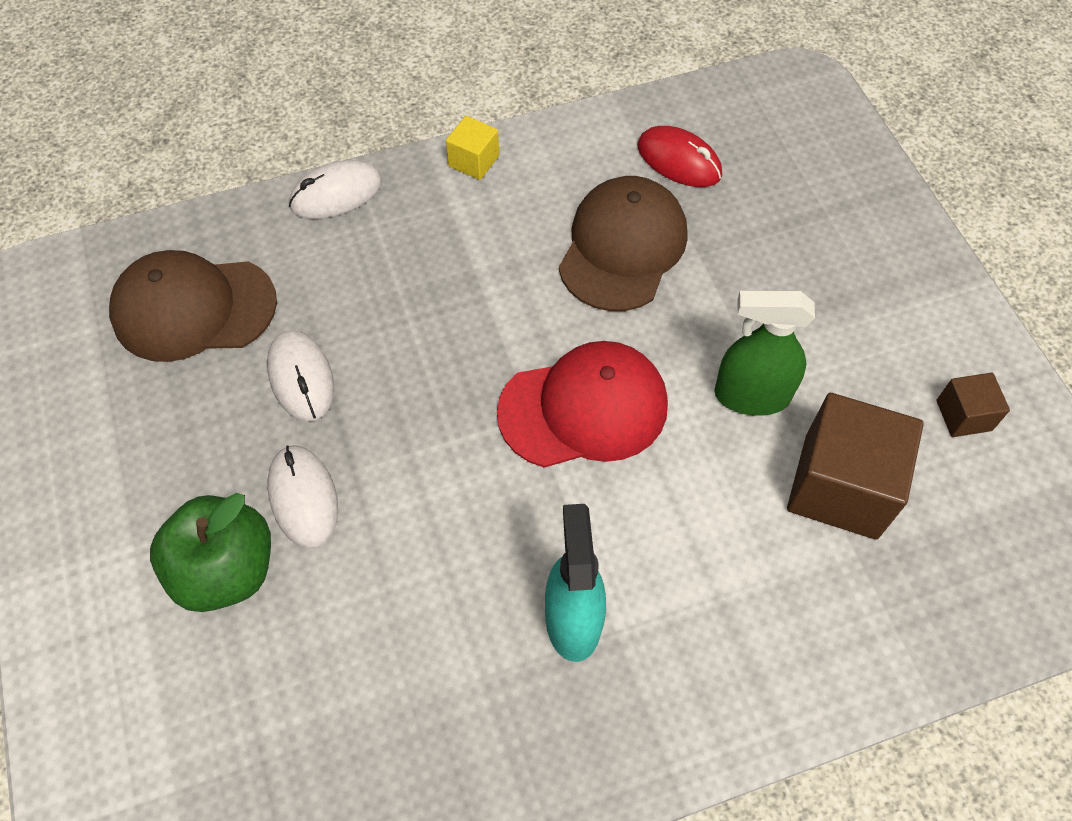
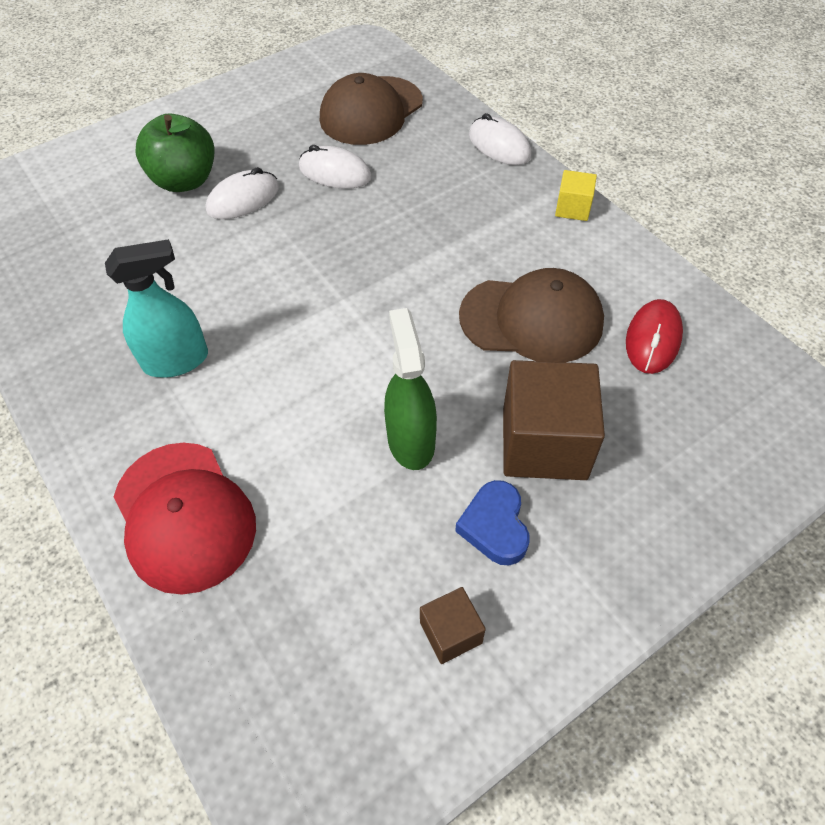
camera: 75 degrees right, 5 degrees down
(194, 308) = (371, 111): brown cap -> brown cap turned 120 degrees counterclockwise
(301, 378) = (335, 172): white mouse -> white mouse turned 60 degrees clockwise
(583, 408) = (359, 328): red cap -> red cap (184, 516)
(840, 486) = (336, 527): brown cube -> brown cube (544, 443)
(863, 351) = (495, 526): none -> blue heart

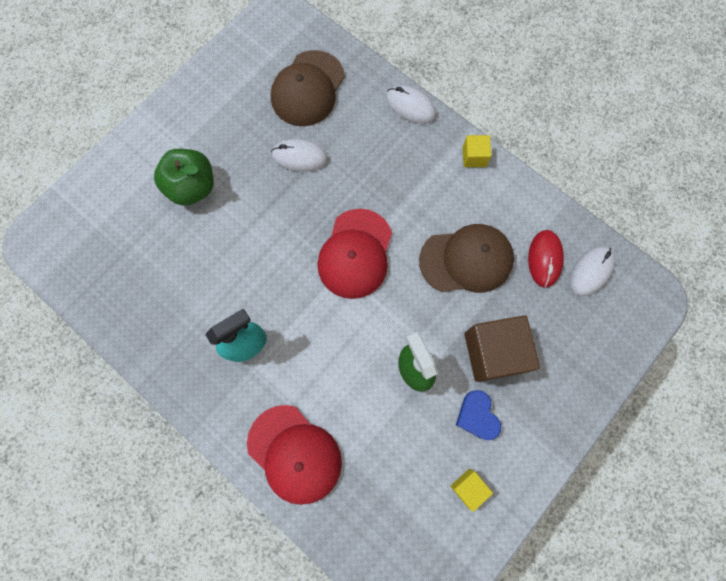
camera: 15 degrees left, 20 degrees up
(243, 199) = (242, 196): white mouse -> white mouse (591, 271)
(371, 284) = (355, 254): none -> red cap
(451, 633) = (468, 487): brown cube -> yellow cube

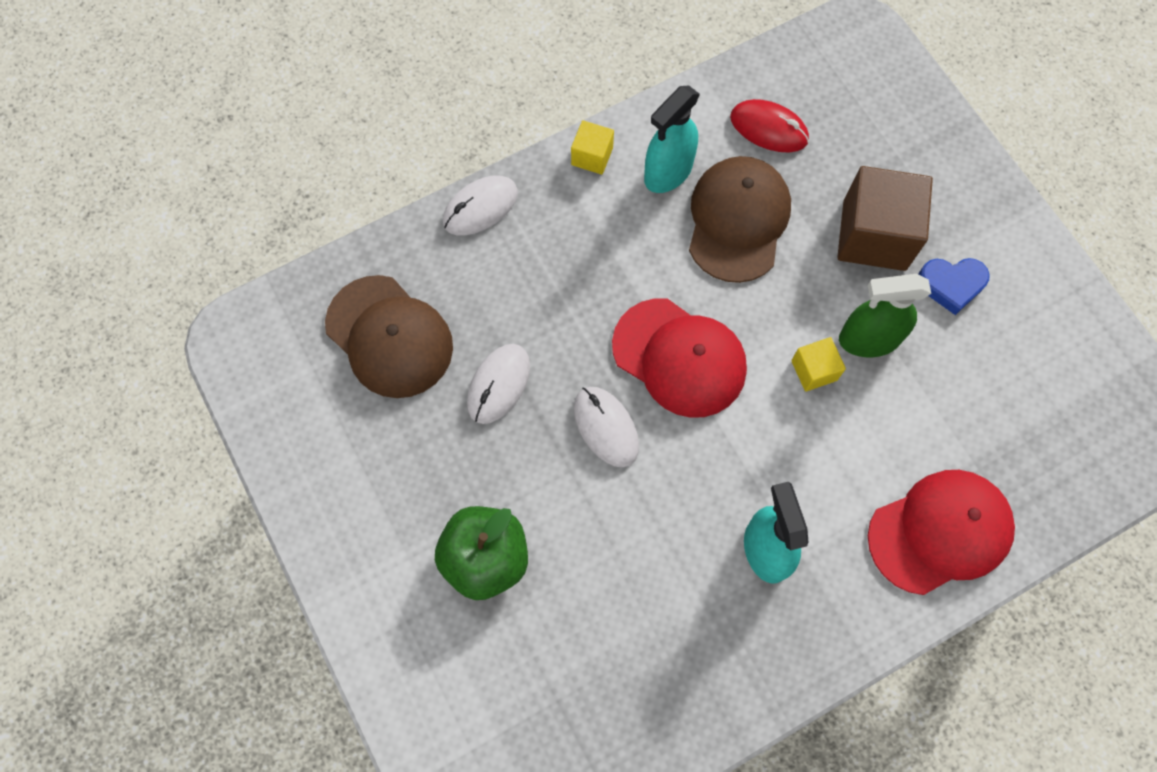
camera: 70 degrees left, 5 degrees down
(468, 487) = (1038, 329): yellow cube -> yellow cube (814, 370)
(482, 206) = (668, 172): none -> turquoise spray bottle
(591, 271) = (803, 84): white mouse -> white mouse (606, 427)

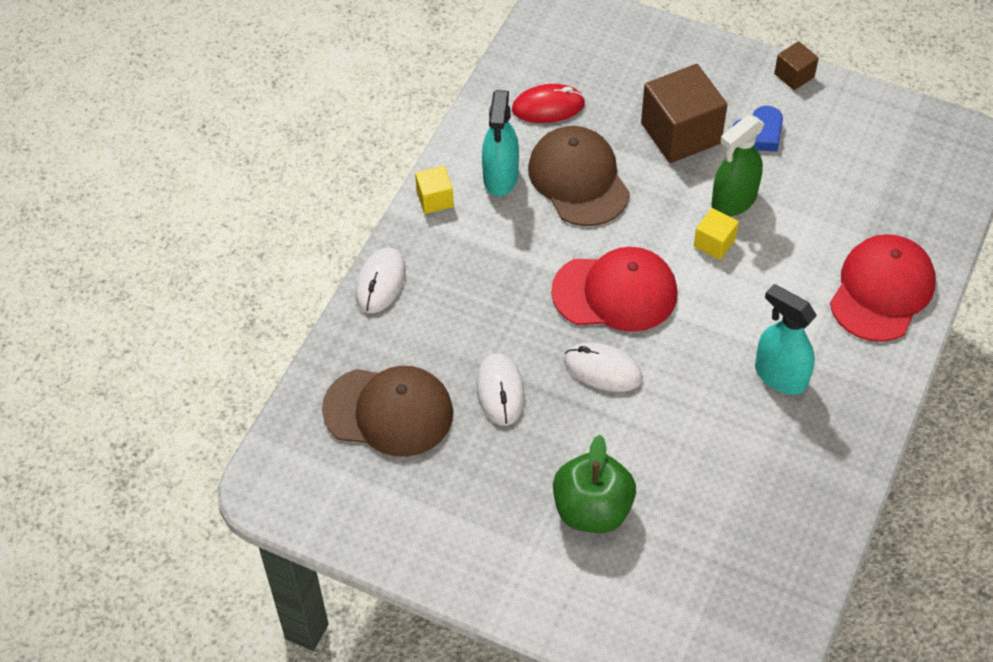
camera: 35 degrees left, 15 degrees down
(1039, 245) = (794, 75): none -> brown cube

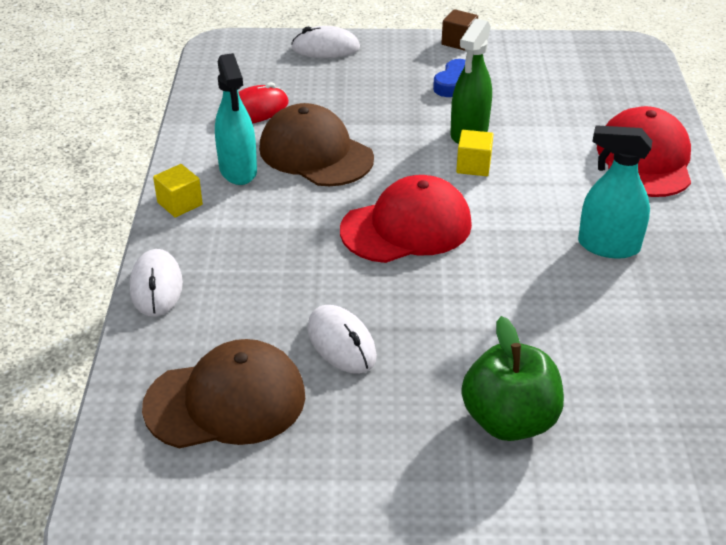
camera: 25 degrees left, 15 degrees down
(603, 370) = (436, 292): white mouse -> white mouse (325, 48)
(681, 133) = (389, 99): brown cube -> none

